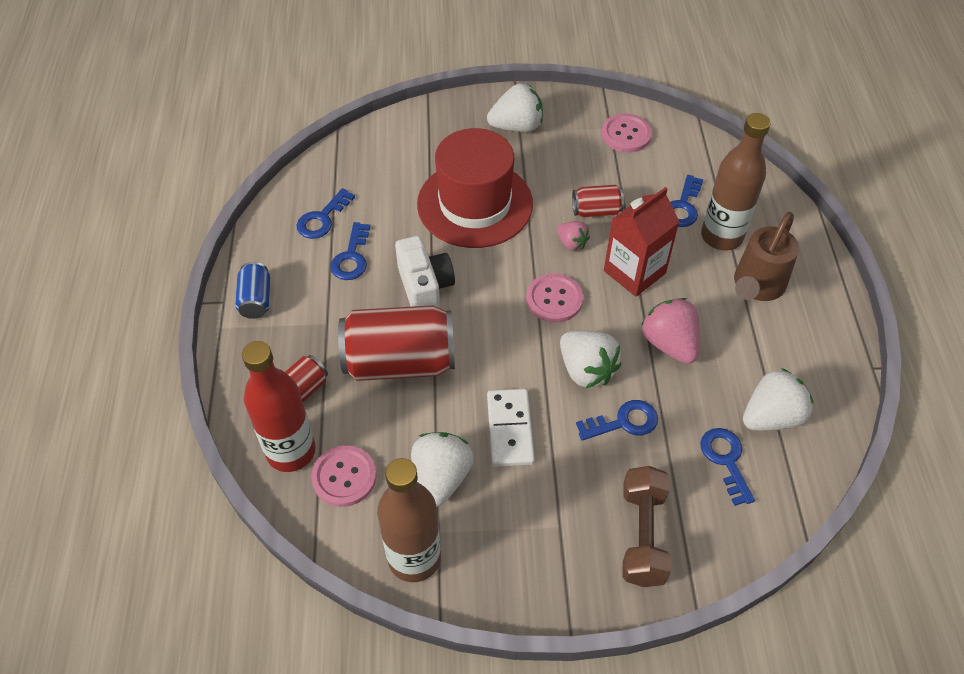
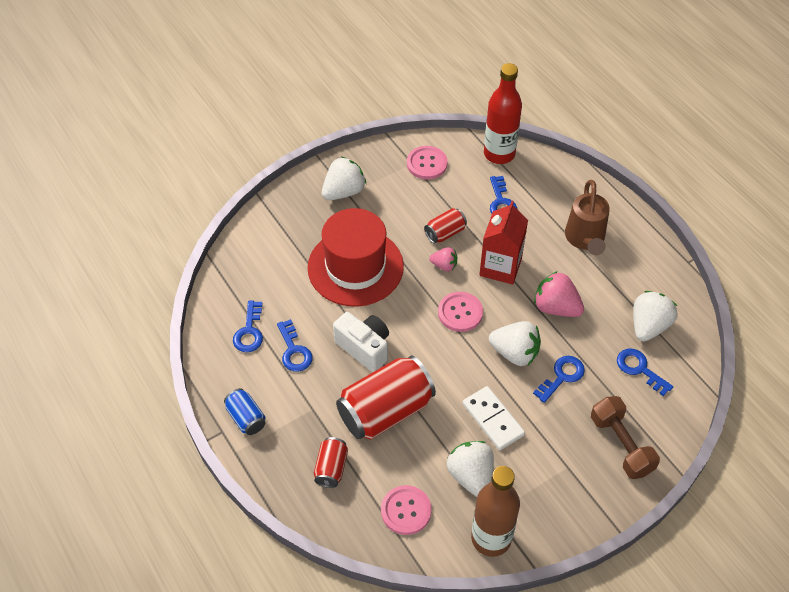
camera: 30 degrees left, 0 degrees up
(291, 451) = (356, 513): red bottle -> red bottle (499, 154)
(721, 236) = (540, 213): brown bottle -> none

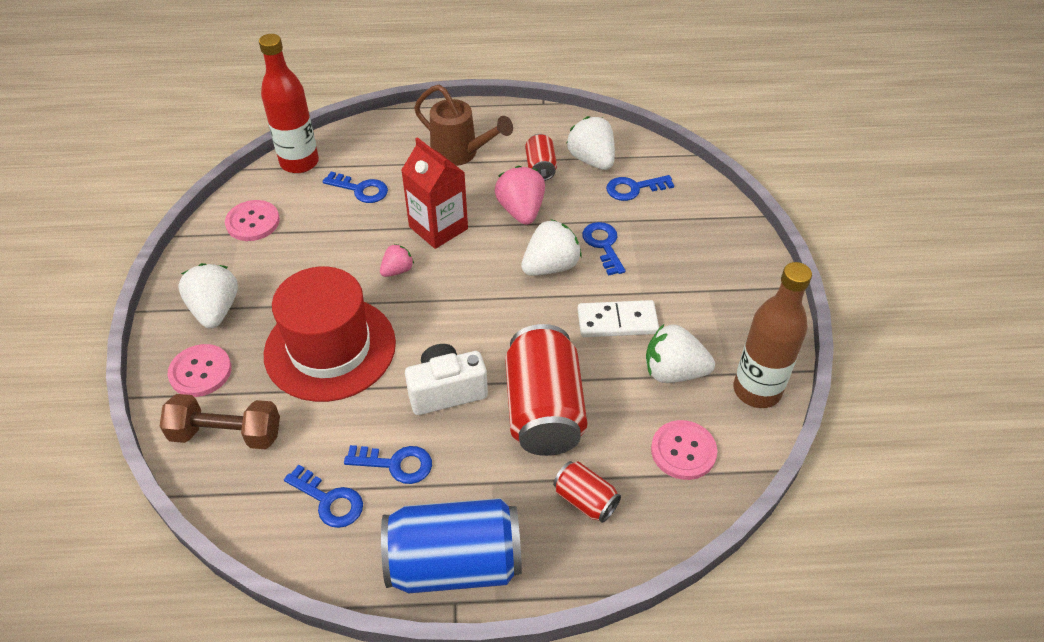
camera: 60 degrees left, 5 degrees down
(246, 418) = (454, 563): blue can -> blue can, size x2.04
(445, 233) = (357, 250): red can -> red can (540, 167)
(460, 312) = (468, 286): pink button -> pink button (200, 372)
(556, 307) = (521, 211): pink strawberry -> pink strawberry turned 105 degrees clockwise
(621, 445) = (707, 240): brown dumbbell -> brown dumbbell (226, 434)

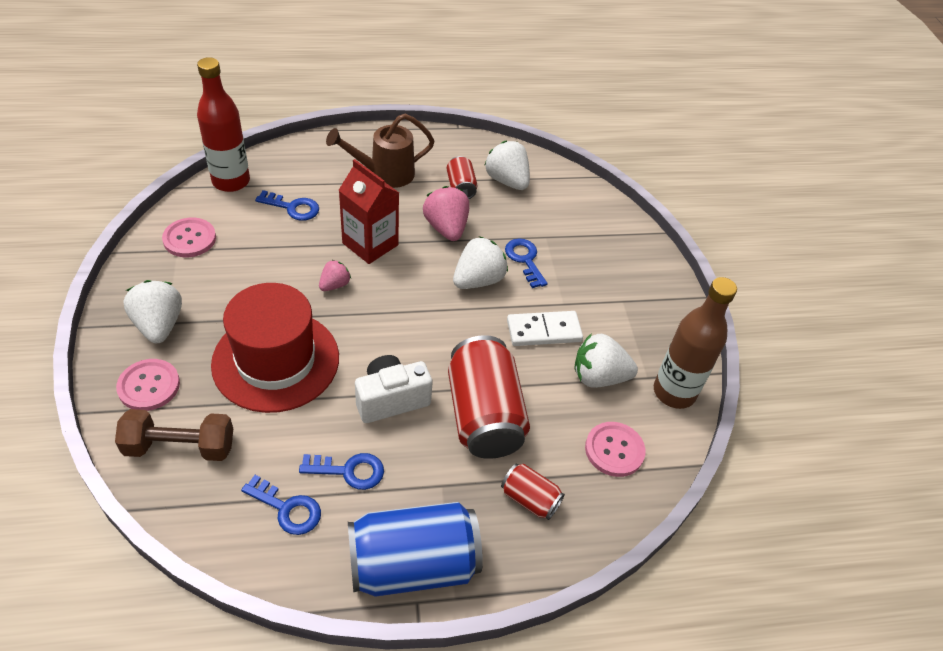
camera: 10 degrees left, 0 degrees up
(460, 154) = (385, 174): brown watering can -> brown watering can turned 135 degrees clockwise
(634, 188) = (547, 207): blue key -> none

